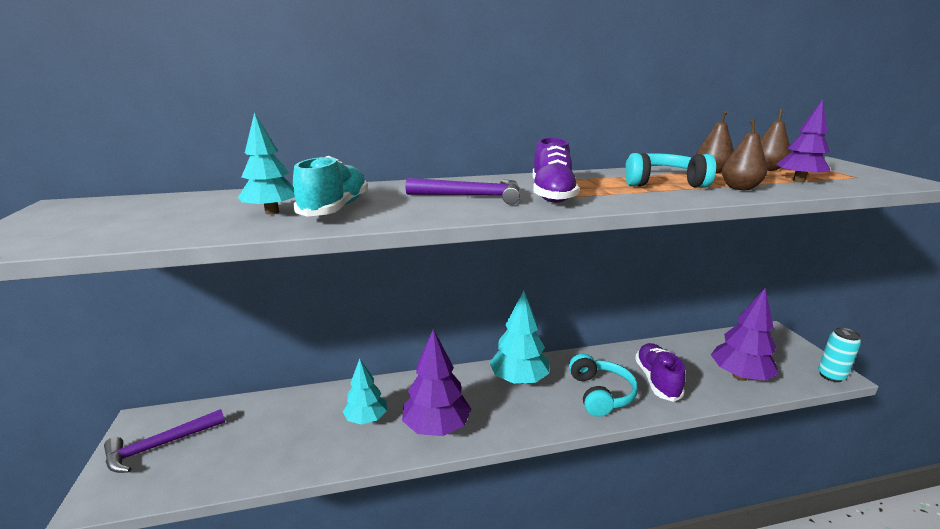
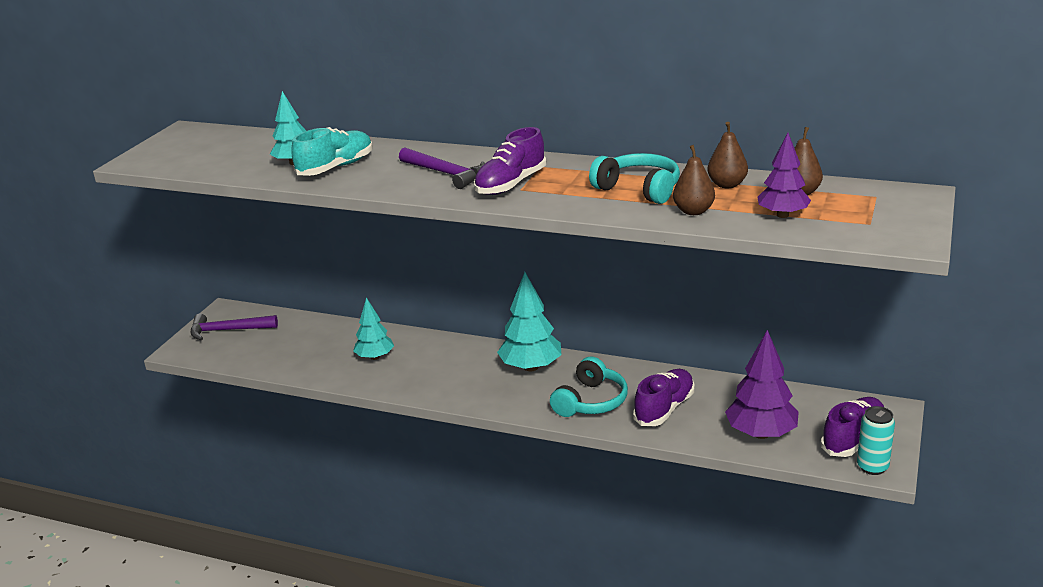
camera: 35 degrees right, 5 degrees up
(436, 427) = (421, 380): purple tree -> none
(789, 359) = (853, 438): none -> purple shoe

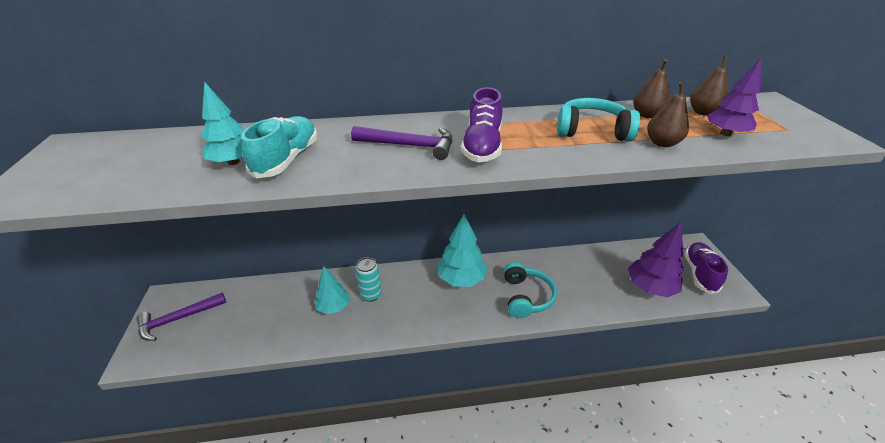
camera: 30 degrees left, 10 degrees up
(664, 409) = (577, 287): purple shoe -> none
(872, 467) = (731, 292): turquoise can -> turquoise can (371, 295)

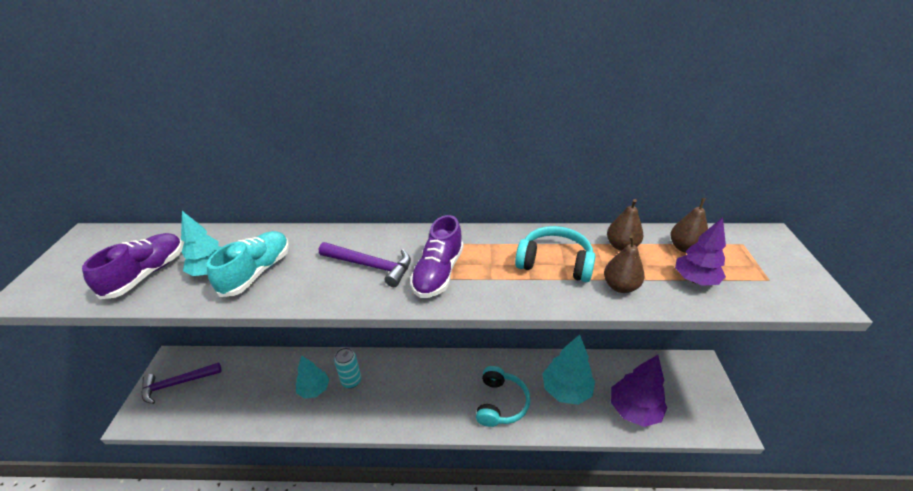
camera: 10 degrees right, 0 degrees up
(461, 279) = (441, 374): turquoise tree -> turquoise tree (566, 390)
(699, 273) = (694, 400): purple shoe -> purple shoe (147, 274)

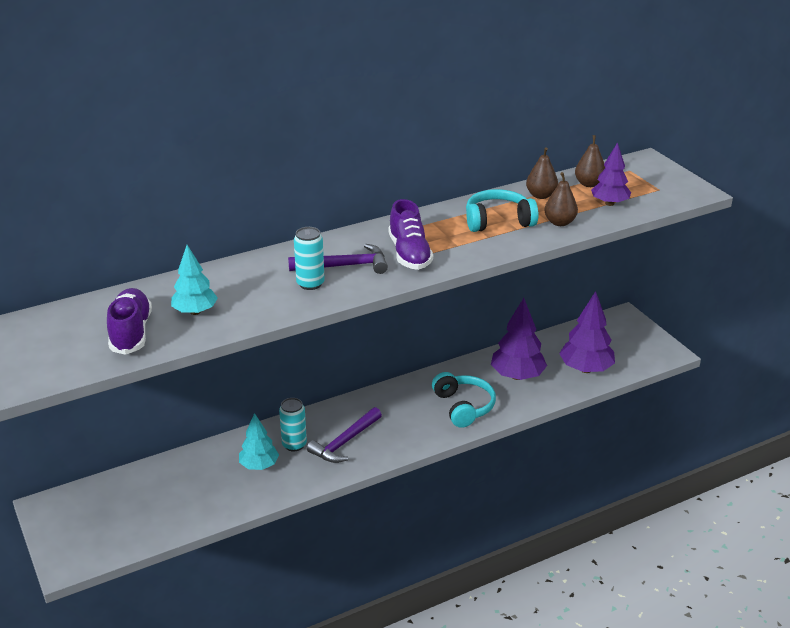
camera: 30 degrees left, 5 degrees down
(177, 384) = (83, 520): purple hammer -> purple hammer (345, 442)
(257, 272) = (243, 300): turquoise shoe -> none
(324, 275) = (310, 284): none -> turquoise can
(566, 390) = (517, 376): turquoise tree -> purple tree

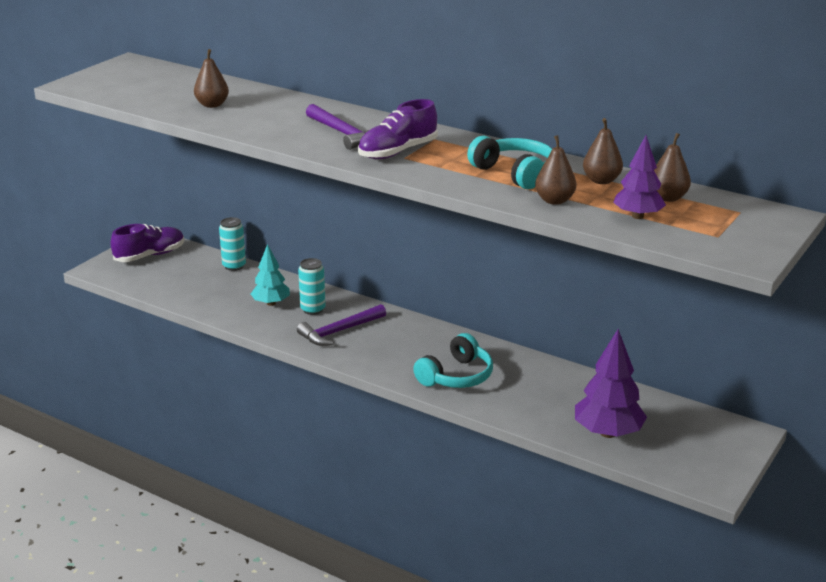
camera: 60 degrees right, 5 degrees down
(131, 333) = (162, 95): purple shoe -> purple shoe (150, 255)
(195, 311) = (212, 105): turquoise tree -> brown pear
(310, 284) = (299, 129): turquoise can -> turquoise can (234, 266)
(345, 442) = (339, 331): purple hammer -> purple hammer turned 45 degrees counterclockwise
(517, 376) = (543, 393): purple tree -> none

